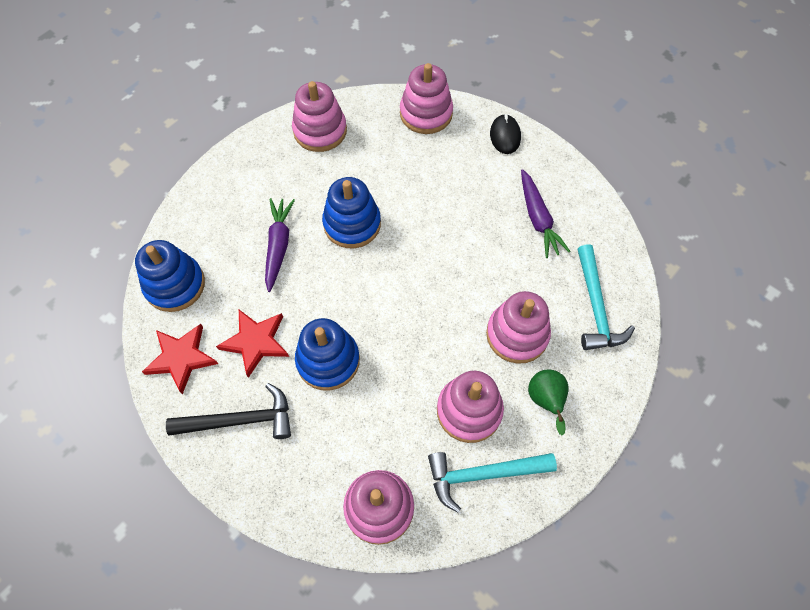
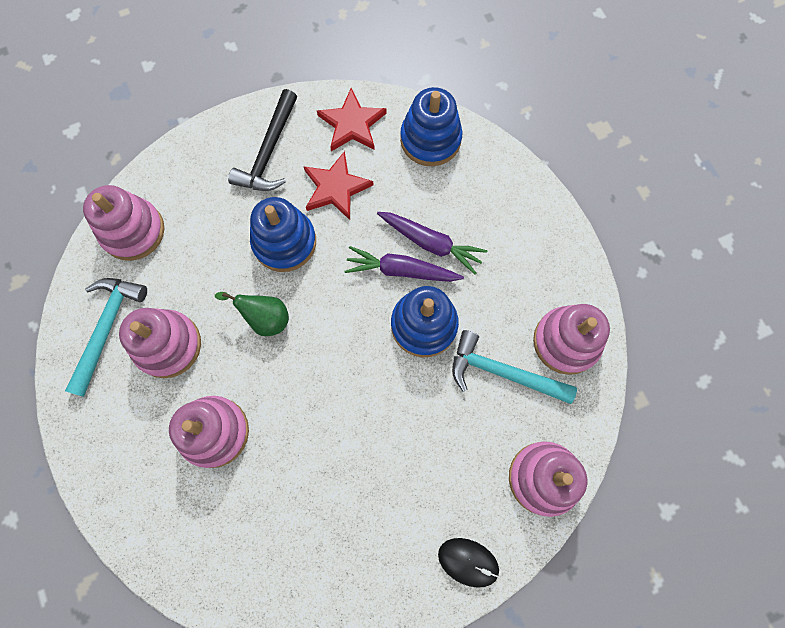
camera: 115 degrees right, 10 degrees up
(538, 218) = (334, 535): purple carrot -> purple carrot (401, 270)
(545, 401) = (135, 422): green pear -> green pear (265, 318)
(595, 307) = (198, 535): turquoise hammer -> turquoise hammer (502, 372)

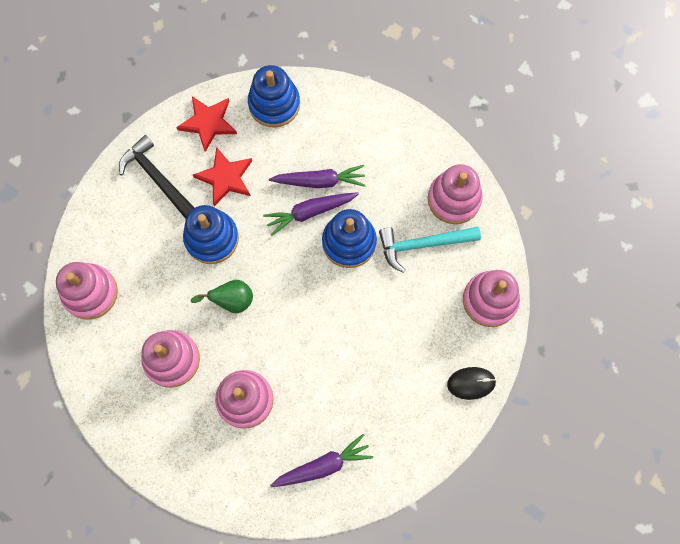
camera: 30 degrees left, 0 degrees up
(107, 328) = (118, 373): turquoise hammer -> none
(251, 556) = (323, 465): none -> purple carrot
(268, 152) = (157, 177): black hammer -> black hammer turned 150 degrees clockwise

